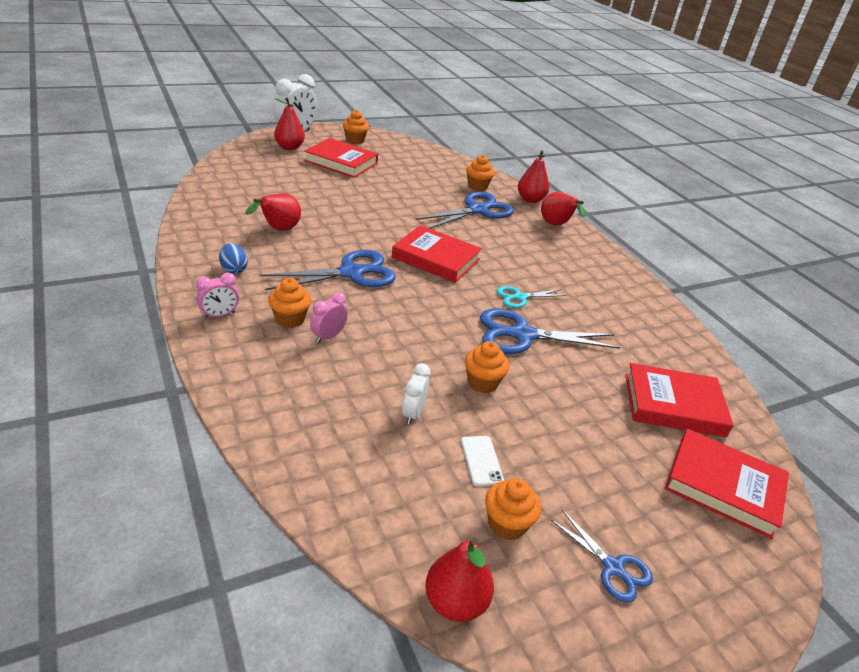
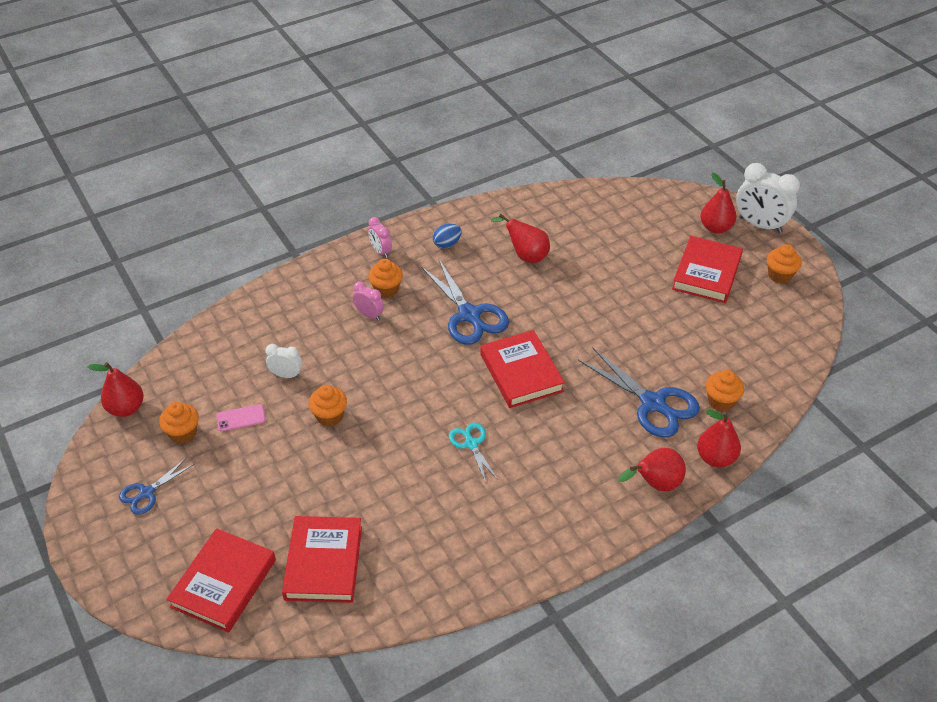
camera: 90 degrees right, 10 degrees up
(436, 258) = (521, 373): red book -> red book turned 45 degrees counterclockwise
(481, 460) = (241, 418): white phone -> pink phone
(522, 335) = (405, 445): blue scissors -> none

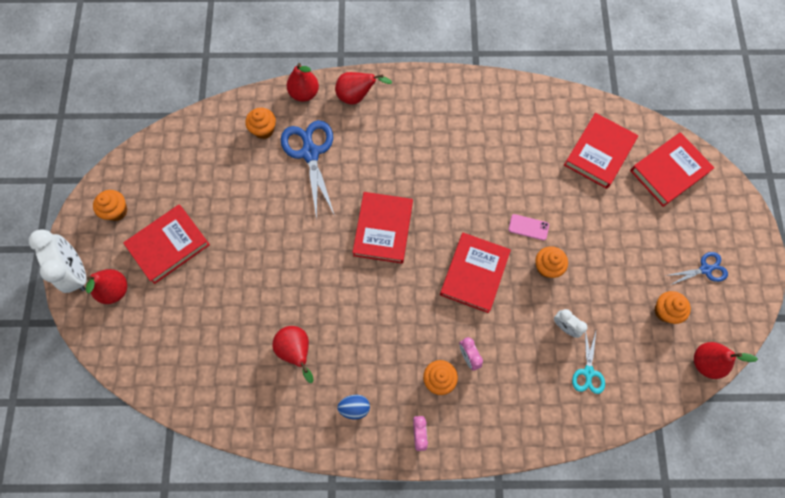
camera: 150 degrees left, 25 degrees up
(241, 418) = (615, 302): pink phone -> pink phone (528, 227)
(403, 377) = (474, 273): none -> red book
(469, 315) = (386, 309): blue scissors -> none
(471, 444) = (456, 188): turquoise scissors -> turquoise scissors (588, 372)

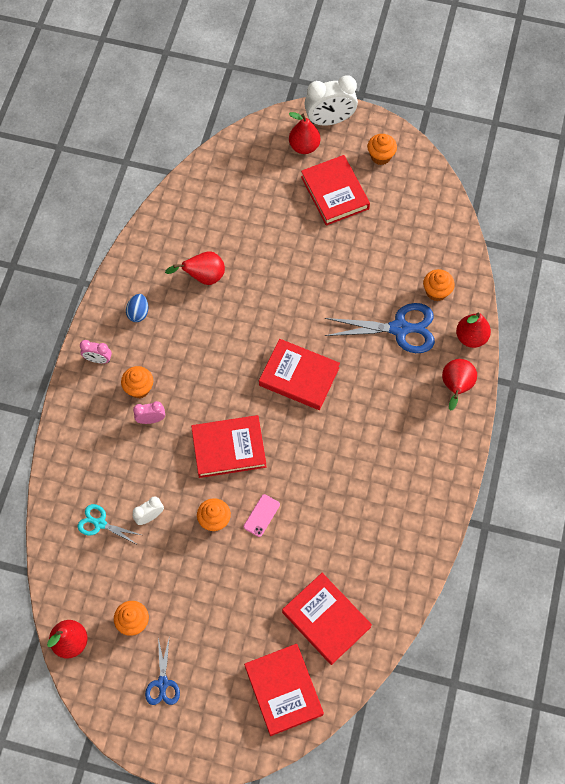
camera: 105 degrees right, 5 degrees down
(474, 273) = (229, 448): red book -> red book turned 45 degrees counterclockwise

